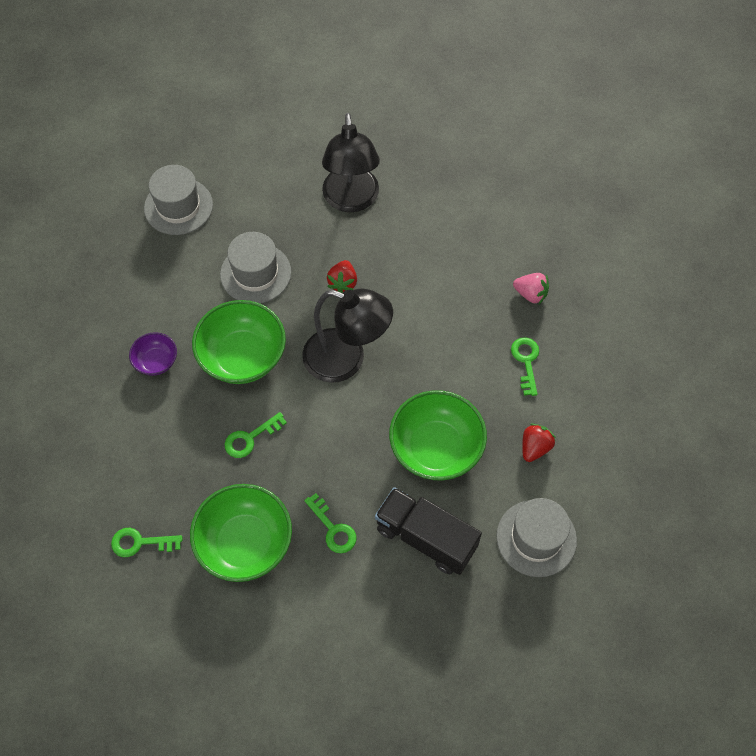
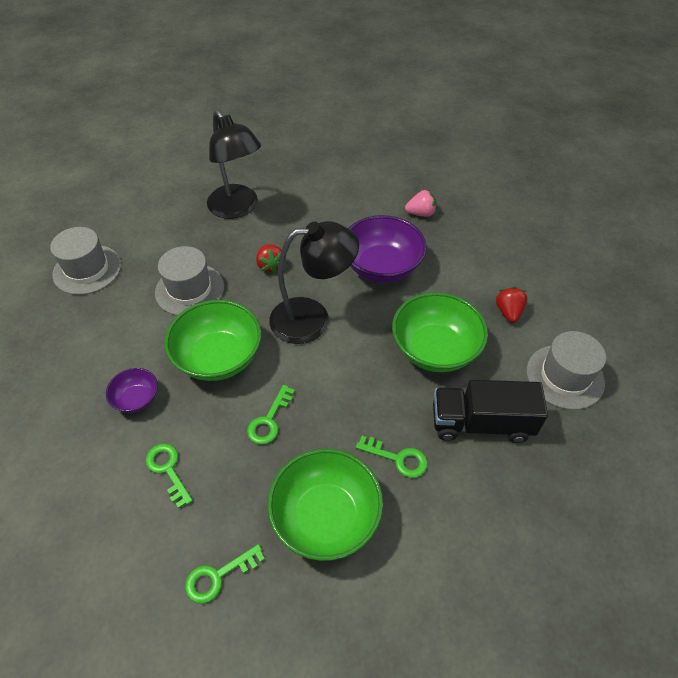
camera: 30 degrees left, 10 degrees down
(447, 337) = (381, 267): none -> purple bowl
(526, 361) = (453, 257): green key -> green key (168, 469)

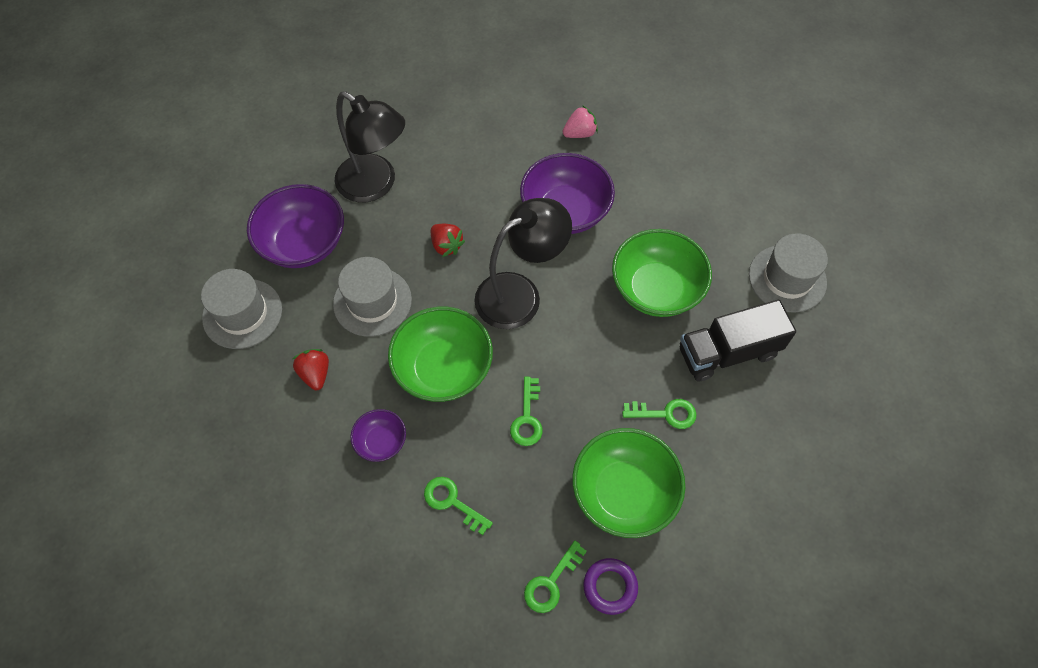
camera: 20 degrees left, 10 degrees up
(161, 234) = (304, 243): none -> purple bowl
(271, 602) = (610, 587): none -> purple ring
(508, 312) = (711, 225): red strawberry -> red strawberry (315, 374)

